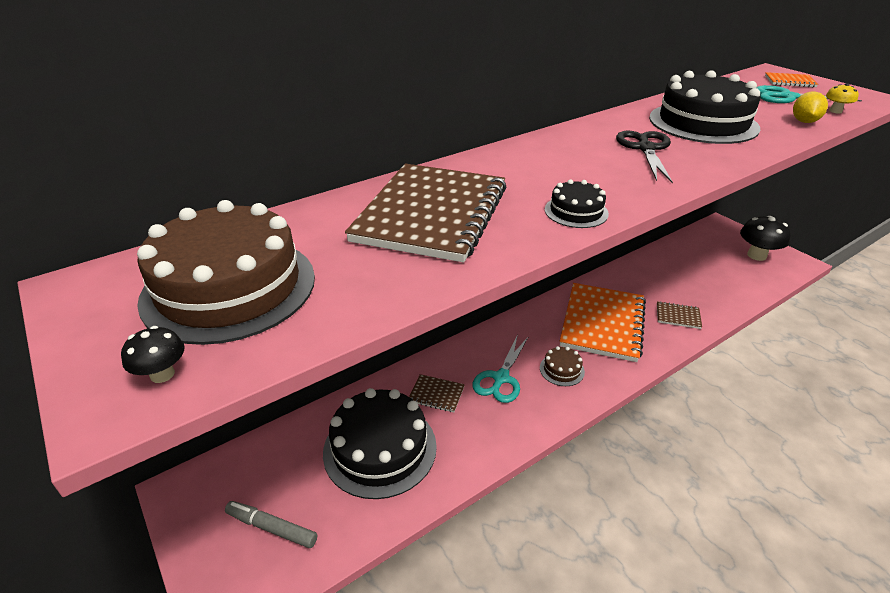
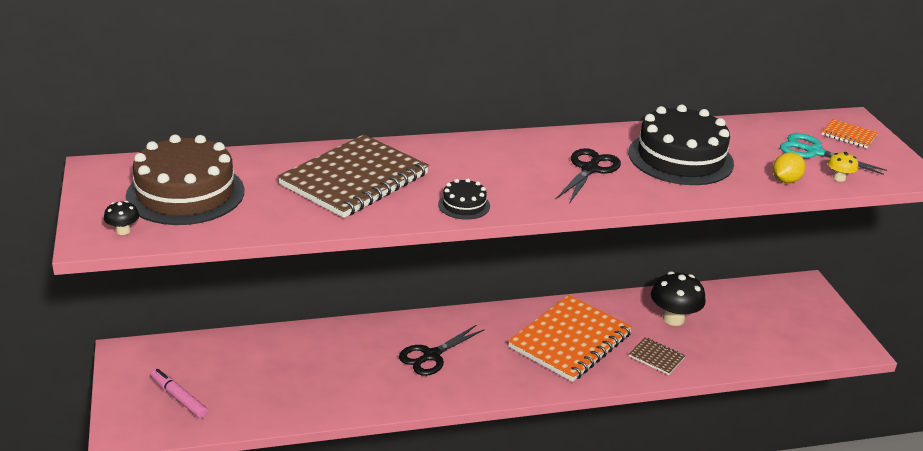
camera: 20 degrees right, 5 degrees down
(272, 528) = (179, 398): grey marker -> pink marker
(380, 448) = (290, 374): black cake -> none
(436, 394) = (364, 350): brown notebook -> none
(501, 378) = (431, 356): turquoise scissors -> black scissors
(562, 370) = (494, 366): brown cake -> none
(756, 255) = (814, 327): black mushroom -> black mushroom (673, 319)

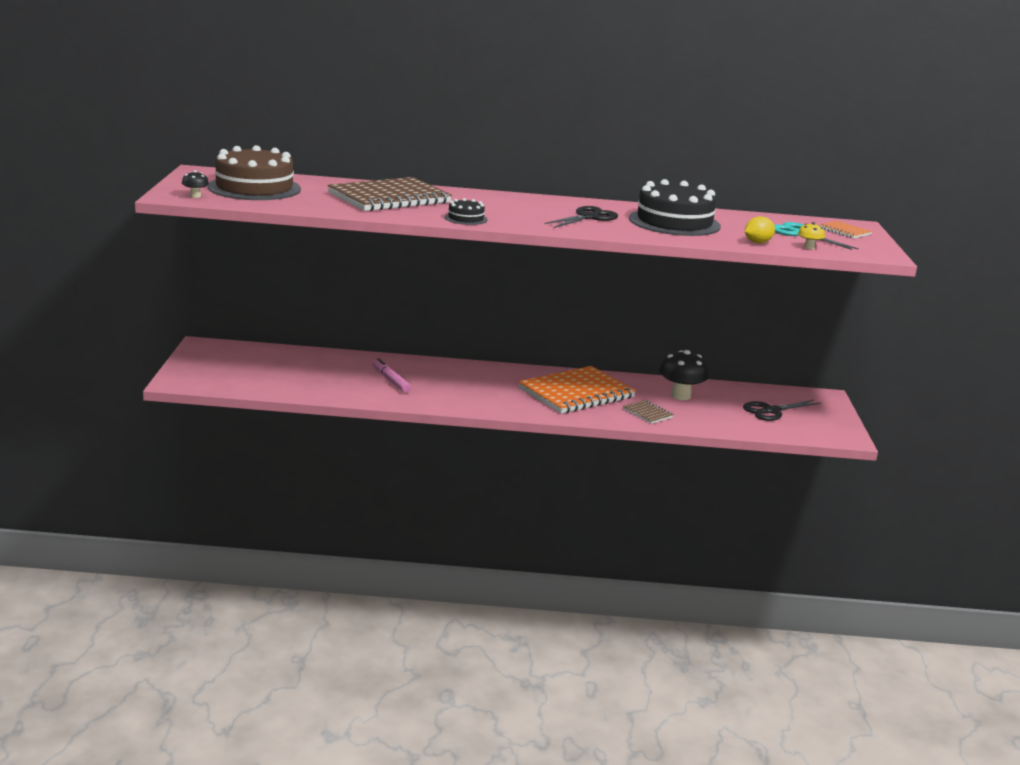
camera: 15 degrees right, 10 degrees down
(179, 398) = (230, 372): pink marker -> pink marker (390, 380)
(431, 356) = (449, 383): black scissors -> black scissors (771, 411)

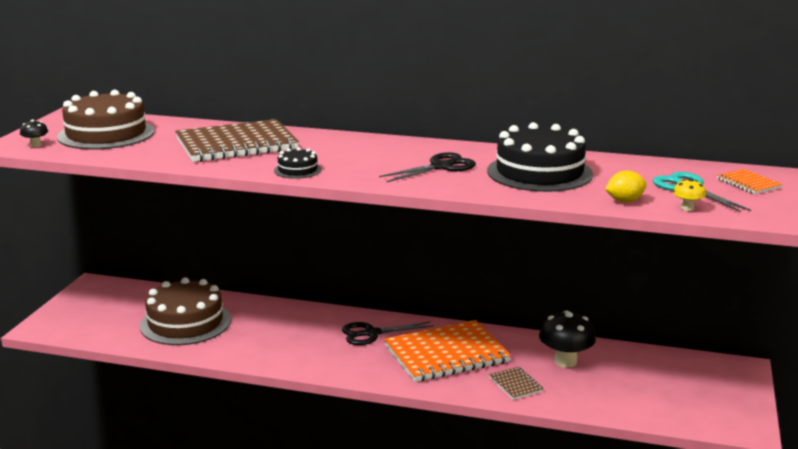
camera: 15 degrees right, 0 degrees up
(320, 375) = (185, 323): none -> brown cake
(390, 380) = (253, 332): pink marker -> none
(771, 411) = (666, 387): black scissors -> black scissors (371, 333)

